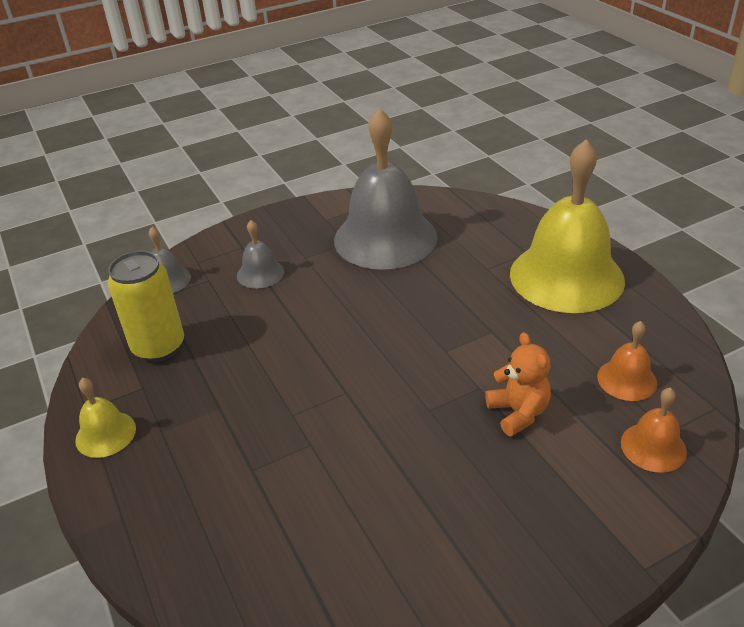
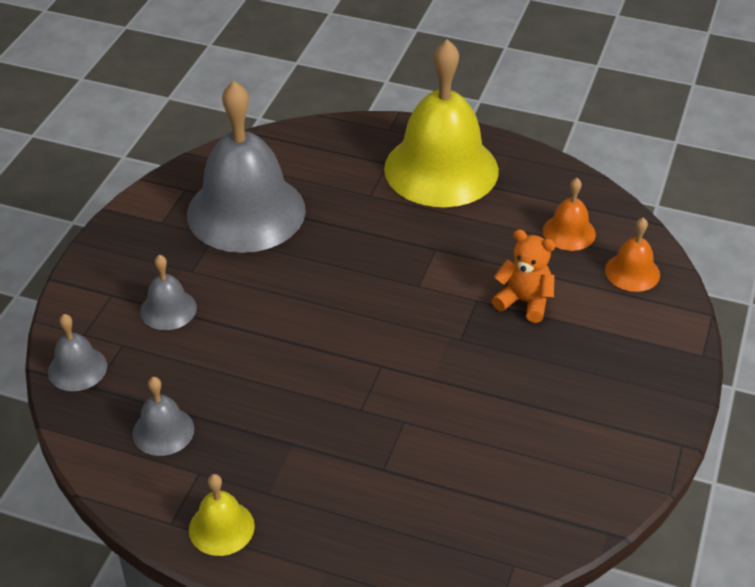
camera: 45 degrees left, 5 degrees up
(159, 347) = (163, 431): yellow can -> grey bell

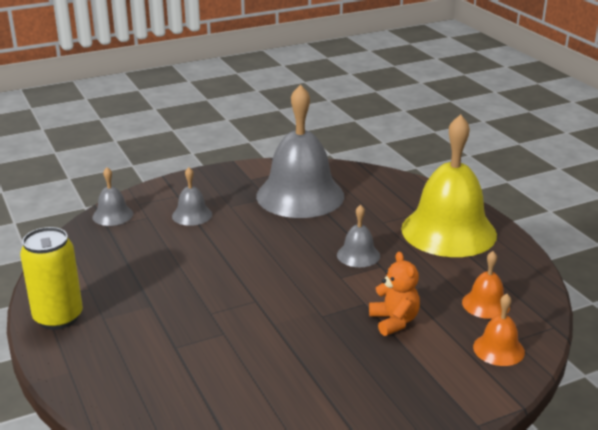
camera: 45 degrees right, 15 degrees down
(163, 431) = (104, 261): grey bell -> grey bell (358, 255)
(221, 527) = (58, 317): yellow bell -> yellow can

